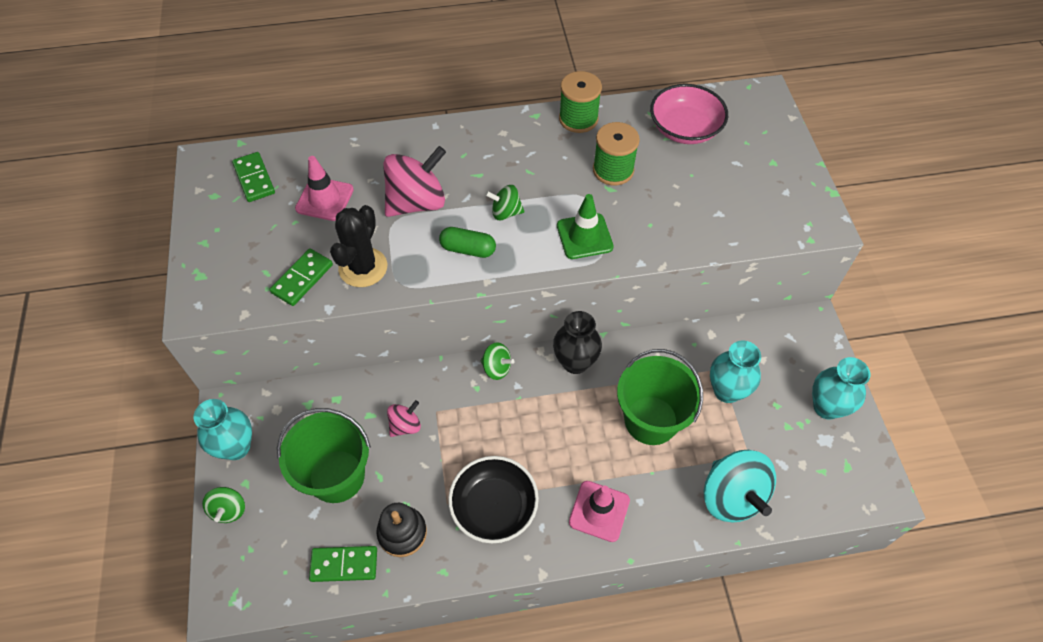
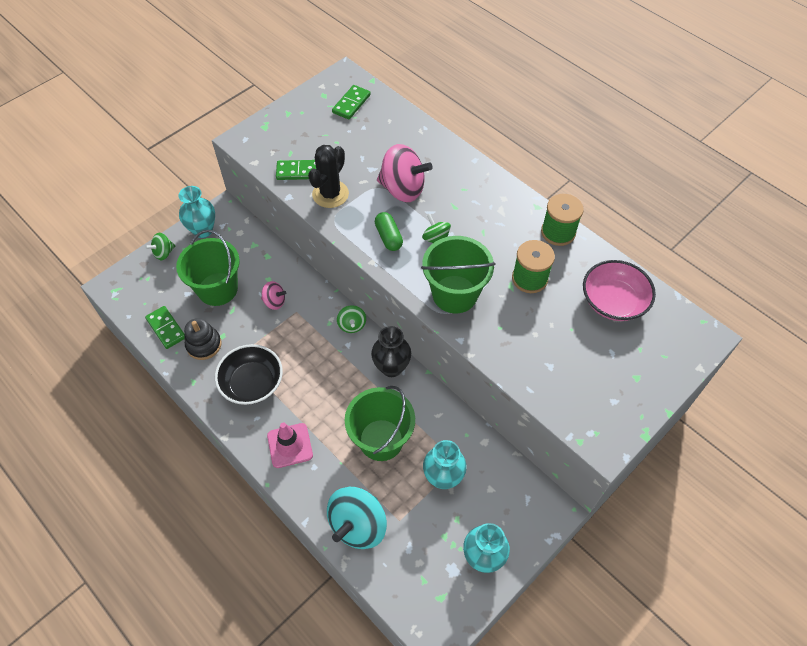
camera: 55 degrees right, 0 degrees up
(324, 199) = (365, 144): pink traffic cone -> none
(363, 267) = (330, 194): black cactus -> black cactus turned 45 degrees counterclockwise
(584, 236) = (454, 294): green traffic cone -> green bucket

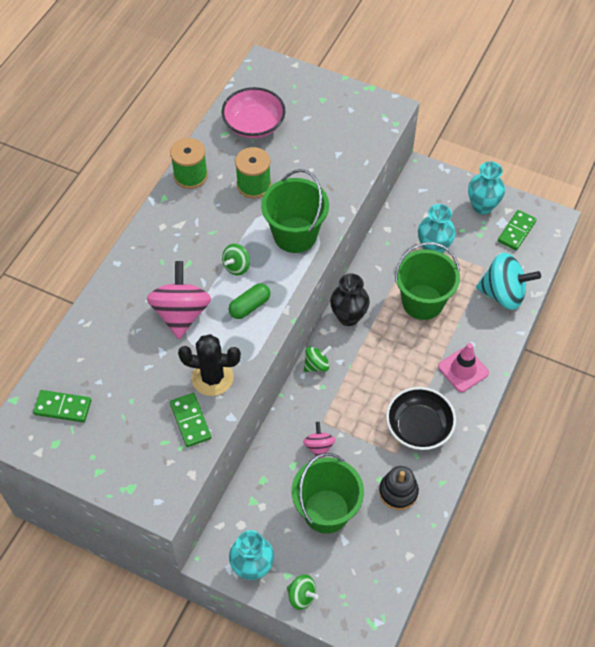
camera: 110 degrees left, 0 degrees up
(166, 328) = (396, 540): green domino -> green domino (516, 231)

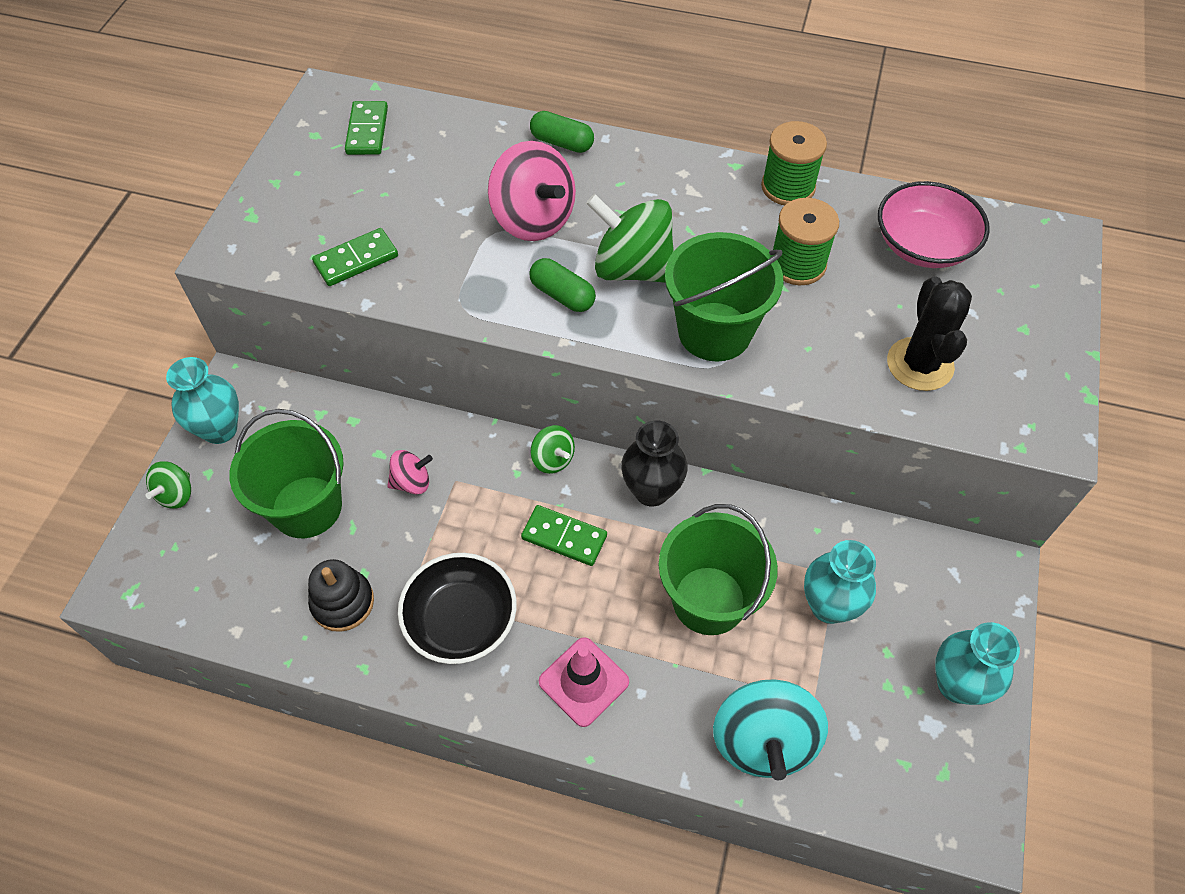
camera: 80 degrees right, 0 degrees up
(114, 288) = (562, 143): none -> green capsule
(181, 314) = (533, 219): pink spinning top -> pink spinning top turned 60 degrees clockwise
(212, 378) = (430, 272): black cactus -> black cactus (920, 364)
(237, 266) = (632, 268): green spinning top -> green spinning top, size x1.92
(516, 231) = (919, 755): green domino -> green domino (564, 537)

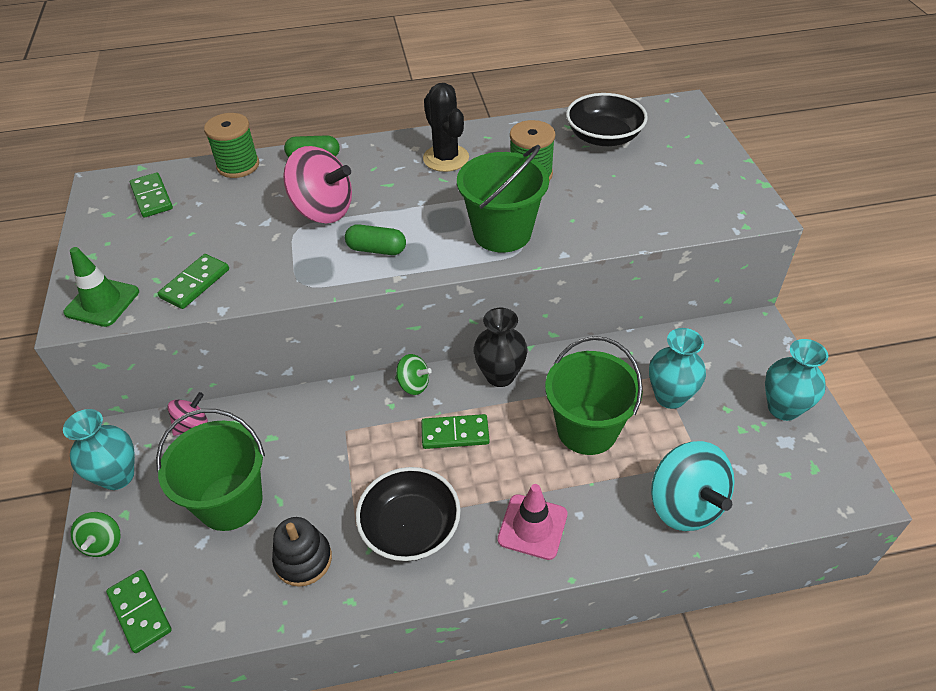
camera: 25 degrees left, 10 degrees down
(175, 581) = (140, 612): none -> green domino
(258, 245) = (102, 302): none -> green traffic cone
(412, 482) = (310, 446): pink spinning top -> pink spinning top (192, 424)
(632, 268) = (417, 215): green spinning top -> none
(788, 187) = (493, 133): green spool -> green spool (238, 165)
(920, 364) = (650, 203): black cactus -> black cactus (446, 158)
(923, 245) = (604, 137): pink bowl -> black bowl

